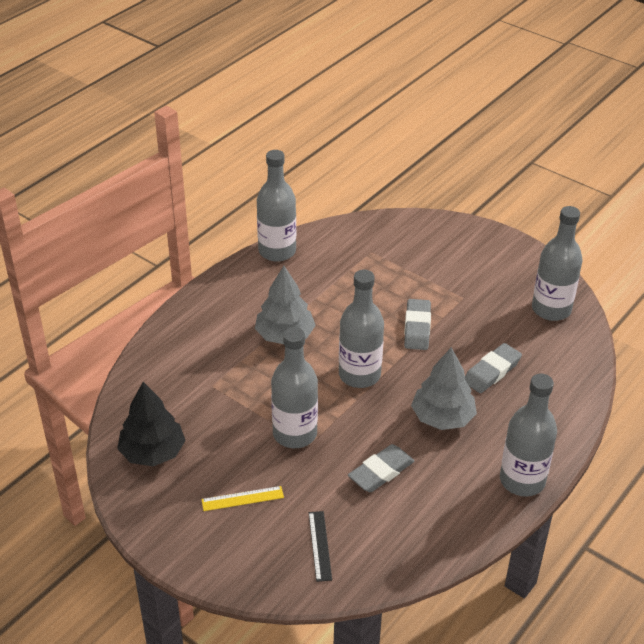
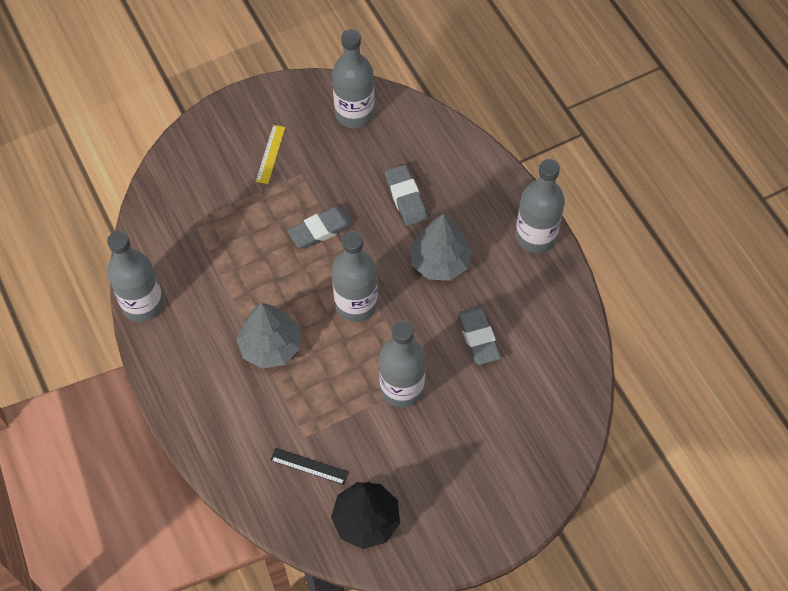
camera: 65 degrees left, 20 degrees up
(242, 498) = (457, 461): yellow ruler -> yellow ruler (270, 154)
(319, 545) = (535, 419): black ruler -> black ruler (309, 466)
(417, 328) = (320, 230): grey eraser -> grey eraser turned 60 degrees counterclockwise

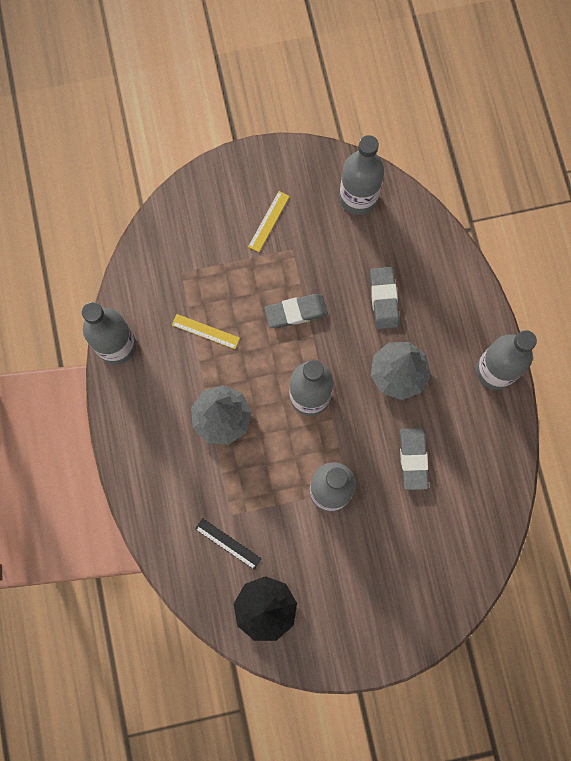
camera: 15 degrees right, 15 degrees up
(232, 269) = (205, 331): none -> yellow ruler

